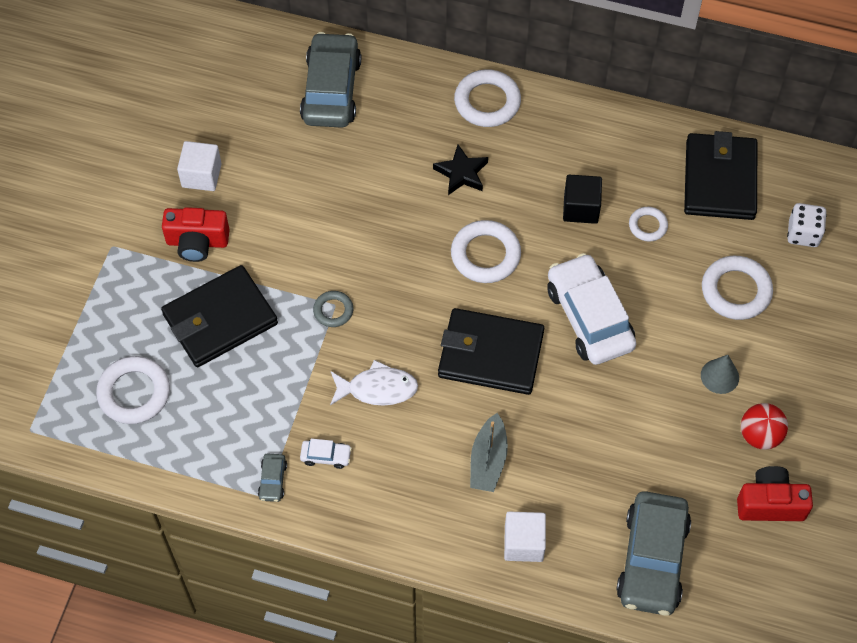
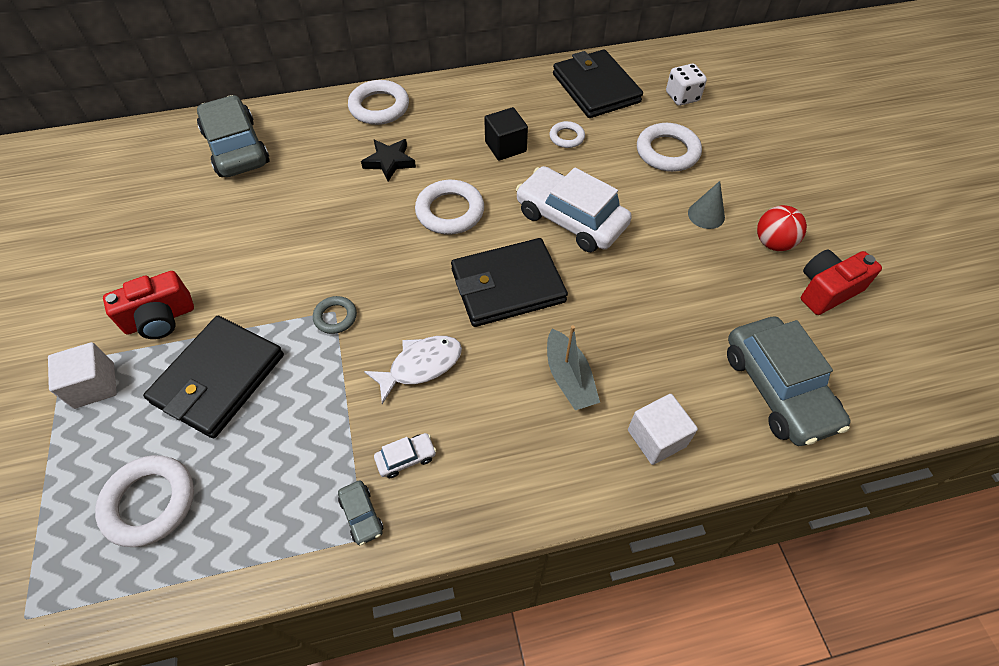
camera: 30 degrees left, 5 degrees down
(201, 175) = (138, 260): white cube -> white cube (94, 385)

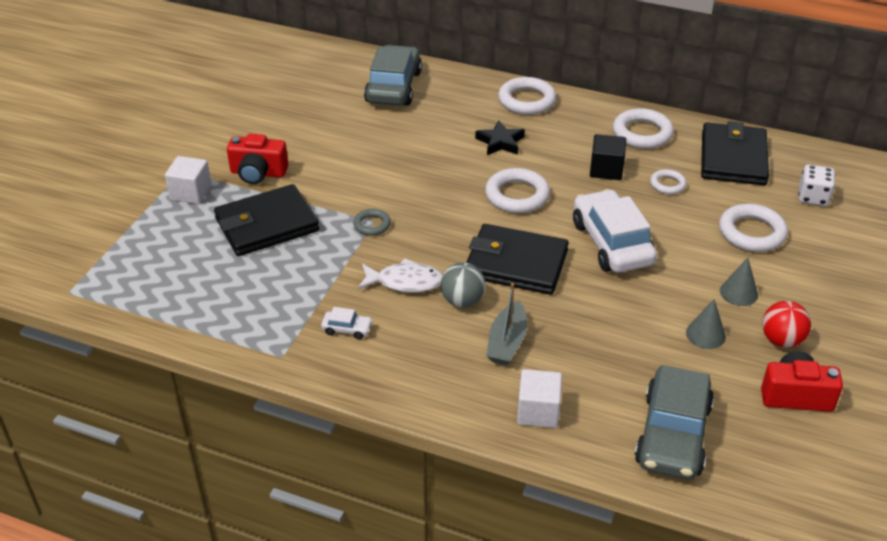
camera: 35 degrees right, 15 degrees down
(150, 502) = (174, 271): white ring -> white ring (642, 133)
(361, 515) = (291, 344): grey car -> none
(492, 355) = (462, 301): none -> grey ball
(717, 270) = (705, 334): none -> grey cone

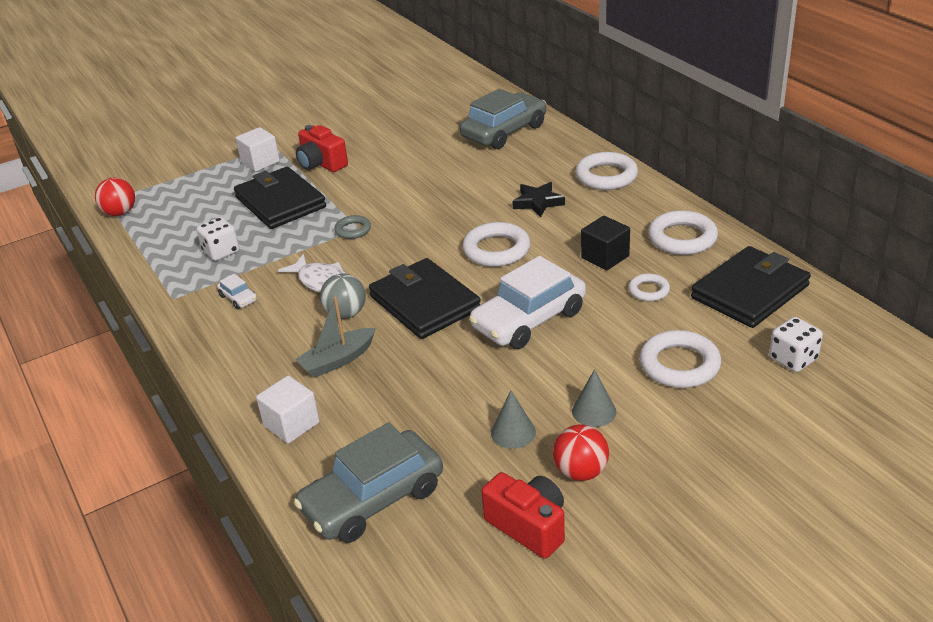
camera: 40 degrees right, 5 degrees down
(103, 299) = (120, 213): none -> red ball
(267, 225) = (280, 202): black wallet -> black wallet turned 45 degrees clockwise
(270, 294) = (221, 252): none -> white dice
(612, 243) = (529, 319): white car -> white car turned 150 degrees counterclockwise

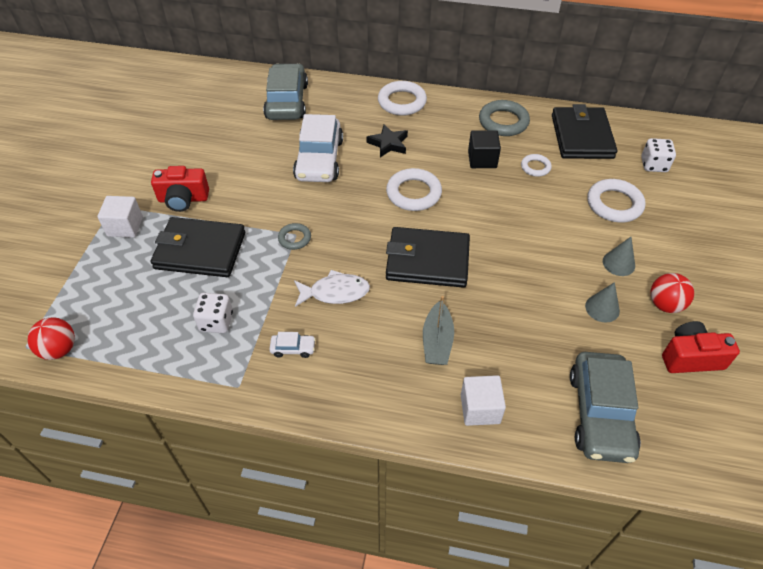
camera: 50 degrees left, 15 degrees up
(346, 314) = (389, 304): grey ball -> none
(529, 319) = (503, 229): white car -> white car (319, 159)
(682, 238) = (503, 122): white ring -> grey ring

